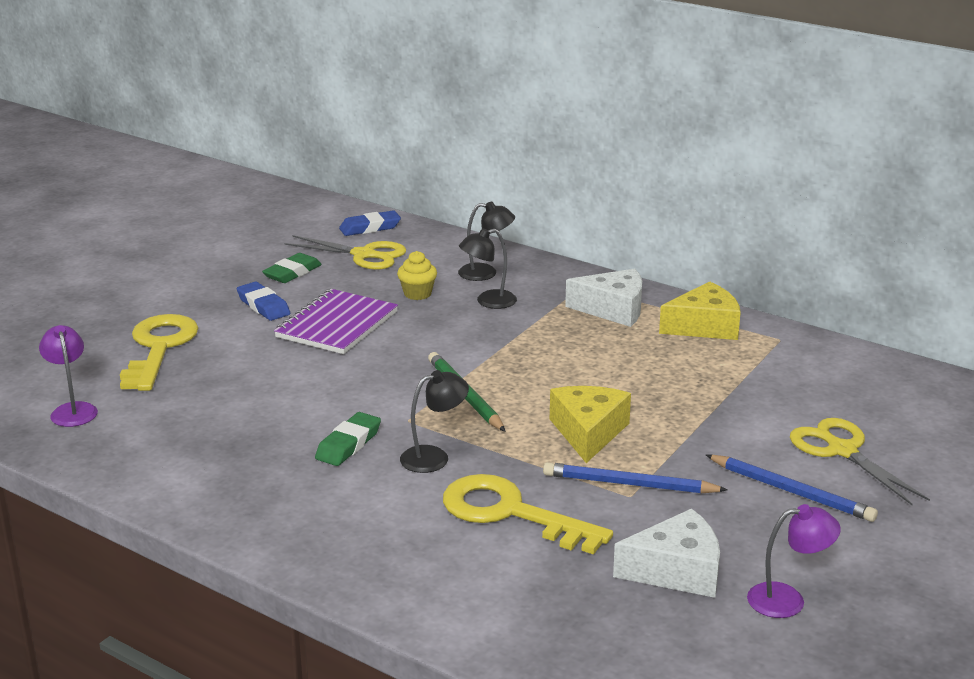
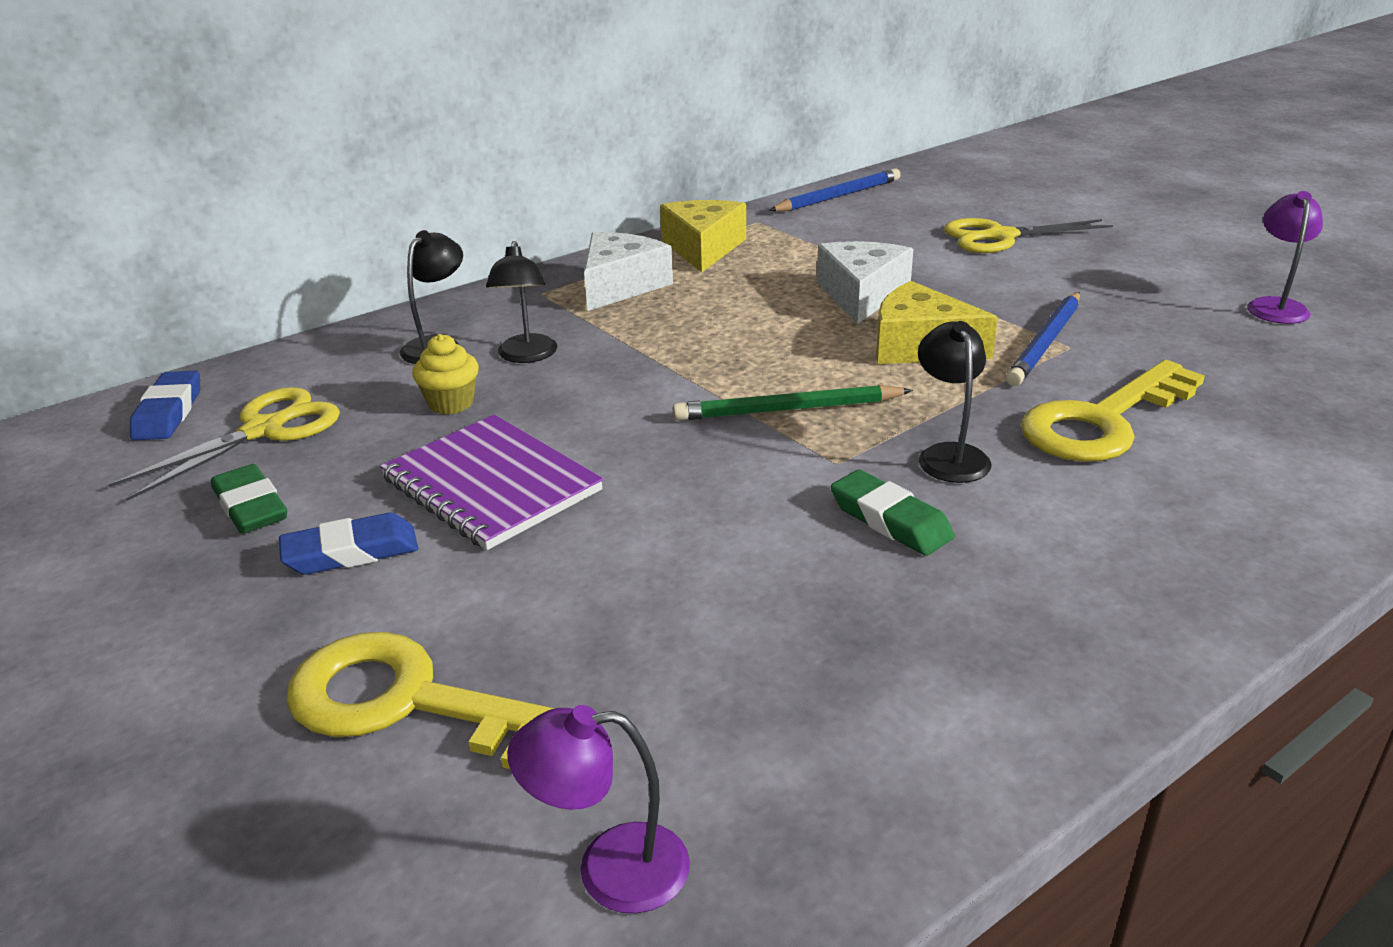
camera: 70 degrees left, 5 degrees up
(677, 570) = (1227, 347): white cheese -> white cheese (861, 295)
(791, 491) = (1074, 270): blue pencil -> blue pencil (838, 196)

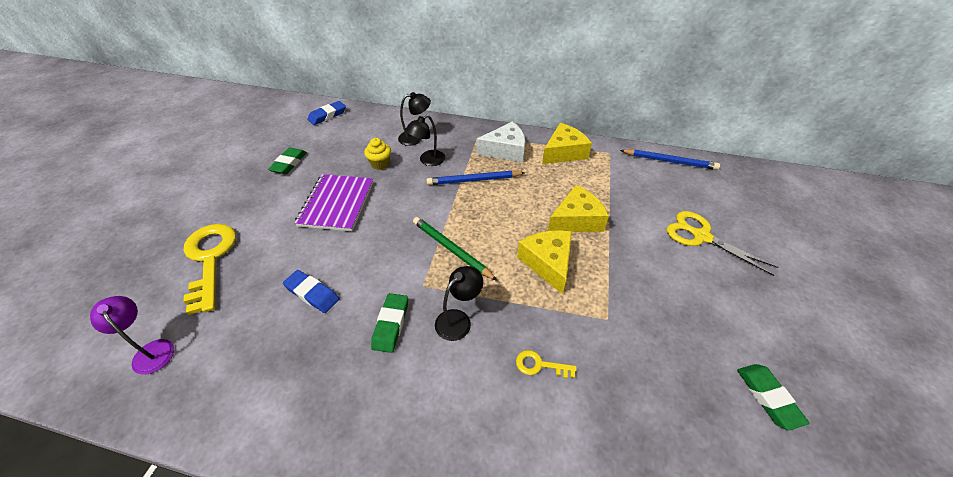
camera: 50 degrees right, 15 degrees up
(264, 430) = (332, 138): yellow scissors -> none
(351, 552) = (278, 198): blue eraser -> blue eraser (312, 294)
(861, 295) = (576, 220): white cheese -> yellow cheese
(1045, 342) = (601, 307): blue pencil -> blue pencil (474, 180)
(1102, 421) = (539, 365): yellow key -> yellow key, size x0.44
(1275, 306) = (768, 397): purple lamp -> green eraser

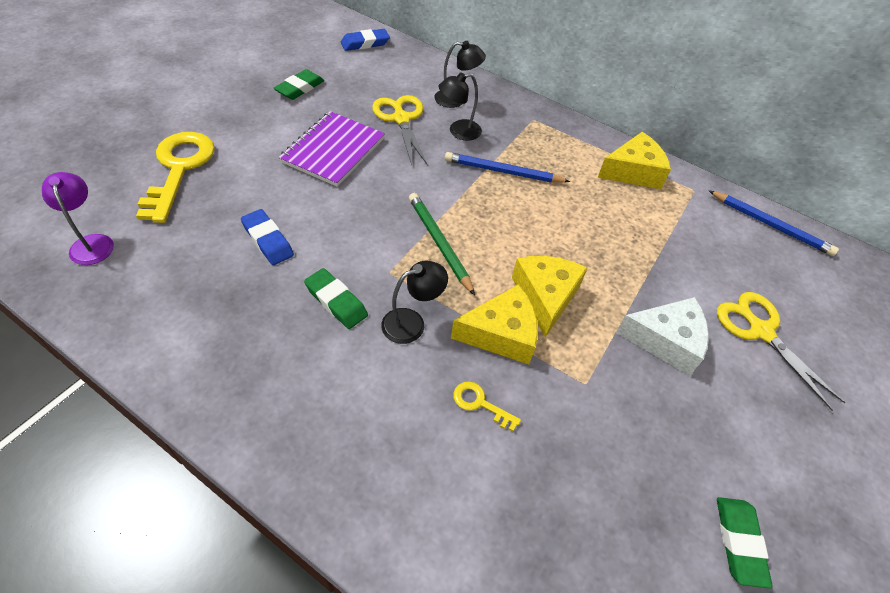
camera: 15 degrees right, 5 degrees up
(380, 164) = (401, 119): yellow cupcake -> yellow scissors
(391, 324) = (336, 301): green eraser -> green eraser turned 75 degrees counterclockwise
(505, 150) = (559, 147): white cheese -> white cheese (666, 341)
(576, 220) = (606, 258): yellow cheese -> yellow cheese (501, 334)

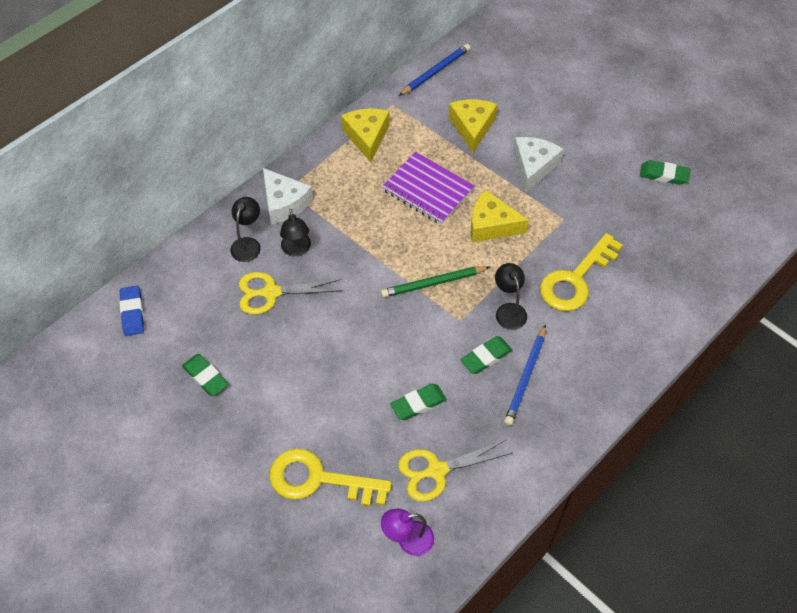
camera: 75 degrees left, 5 degrees up
(267, 240) = (418, 404): blue eraser -> green eraser
(333, 150) = (309, 351): purple notebook -> purple notebook (427, 190)
(480, 403) = (575, 279): yellow key -> yellow key, size x2.28
(501, 334) = (522, 258): yellow cheese -> yellow cheese (472, 127)
(503, 171) = (355, 226): blue pencil -> blue pencil (525, 377)
(515, 118) = (284, 203): none -> white cheese
(760, 331) = (529, 114): yellow scissors -> yellow scissors (436, 471)

